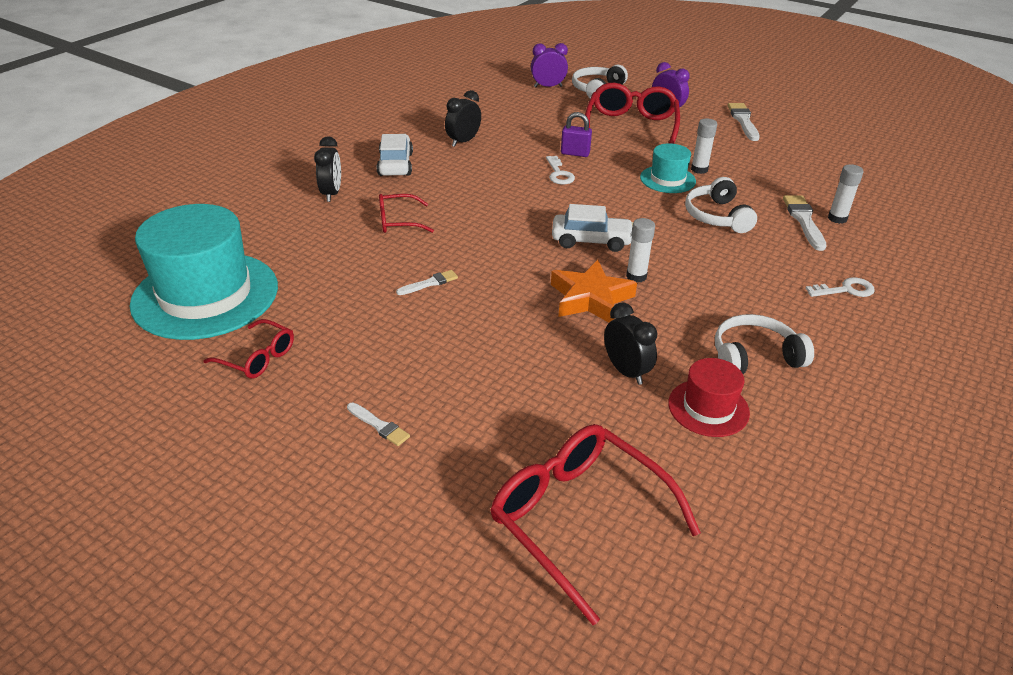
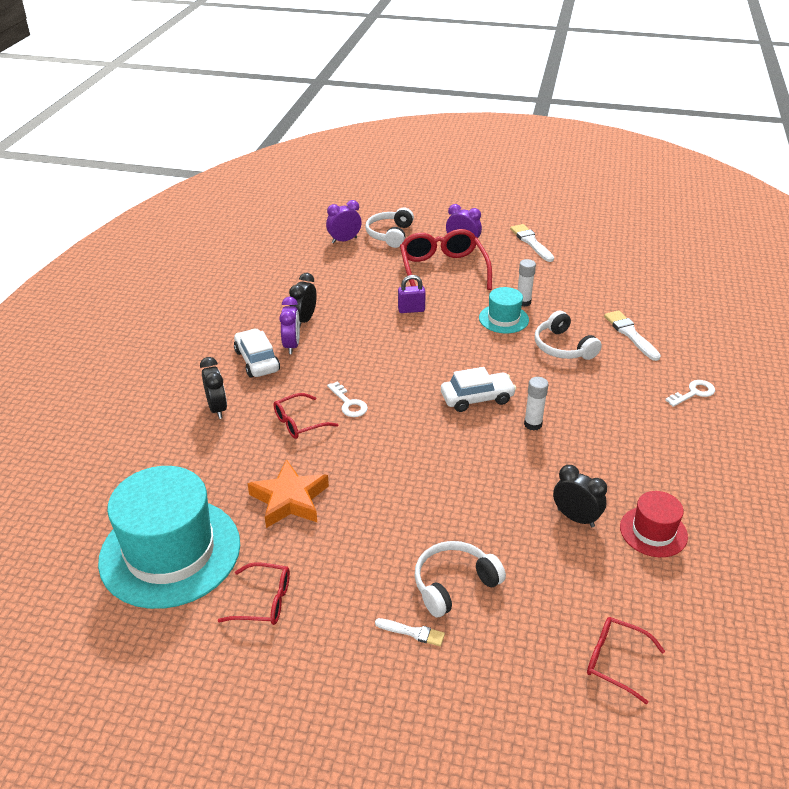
camera: 20 degrees left, 0 degrees up
(430, 283) = (367, 480): white brush -> none
(436, 159) = (292, 345): none -> purple clock
(559, 174) = (410, 335): white key -> white key (349, 403)
(579, 519) = (615, 661): red glasses -> red glasses, size x0.53
(590, 298) = (509, 456): orange star -> orange star (289, 500)
(754, 357) = (661, 475): white headphones -> white headphones (454, 584)
(837, 218) = (653, 325): white glue stick -> none

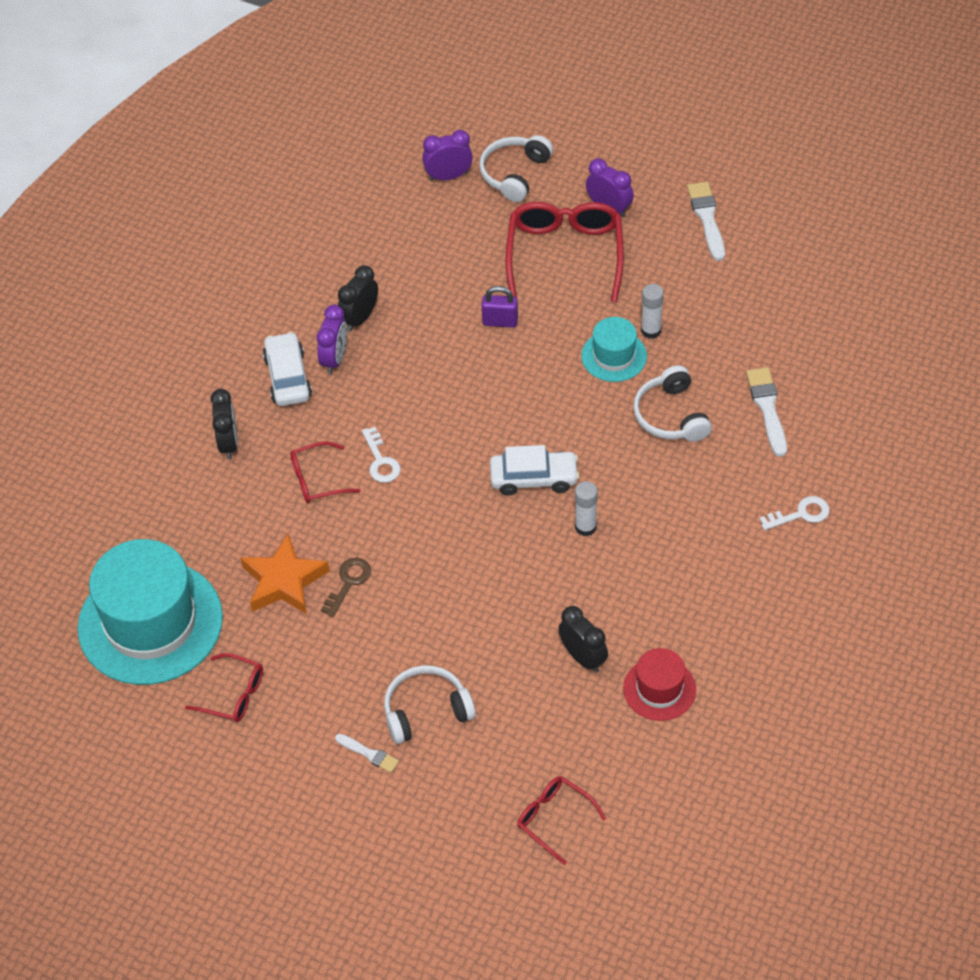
camera: 15 degrees right, 15 degrees up
(348, 492) = (348, 582): none -> brown key

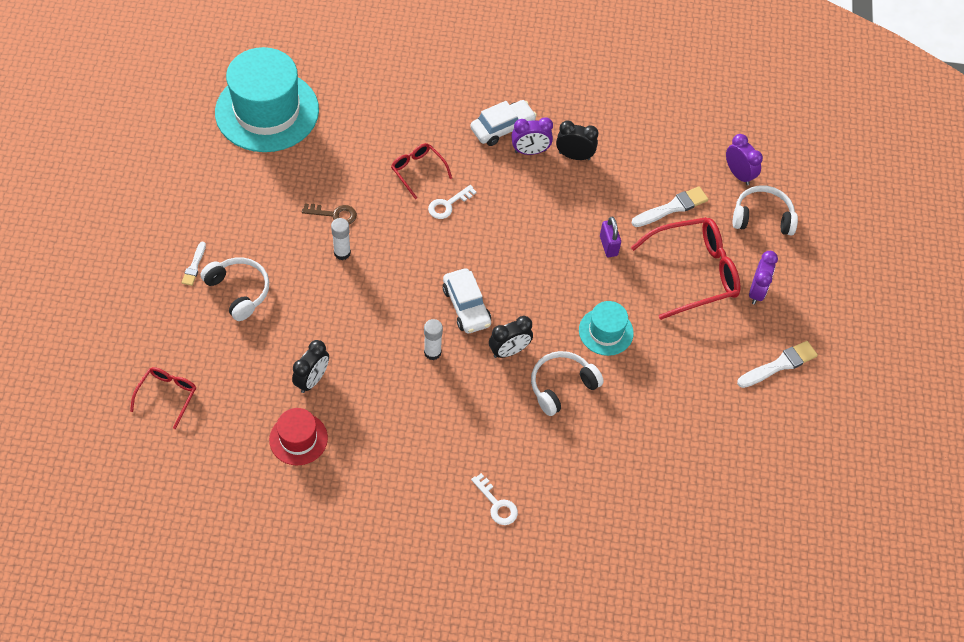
camera: 65 degrees right, 5 degrees up
(228, 443) = (431, 110): black clock -> black clock (509, 351)
(233, 695) = (222, 174): red glasses -> none
(284, 581) = (323, 176): orange star -> none
(651, 331) = (642, 351): white glue stick -> white glue stick (342, 253)
(767, 408) = (596, 455): white brush -> white brush (672, 207)

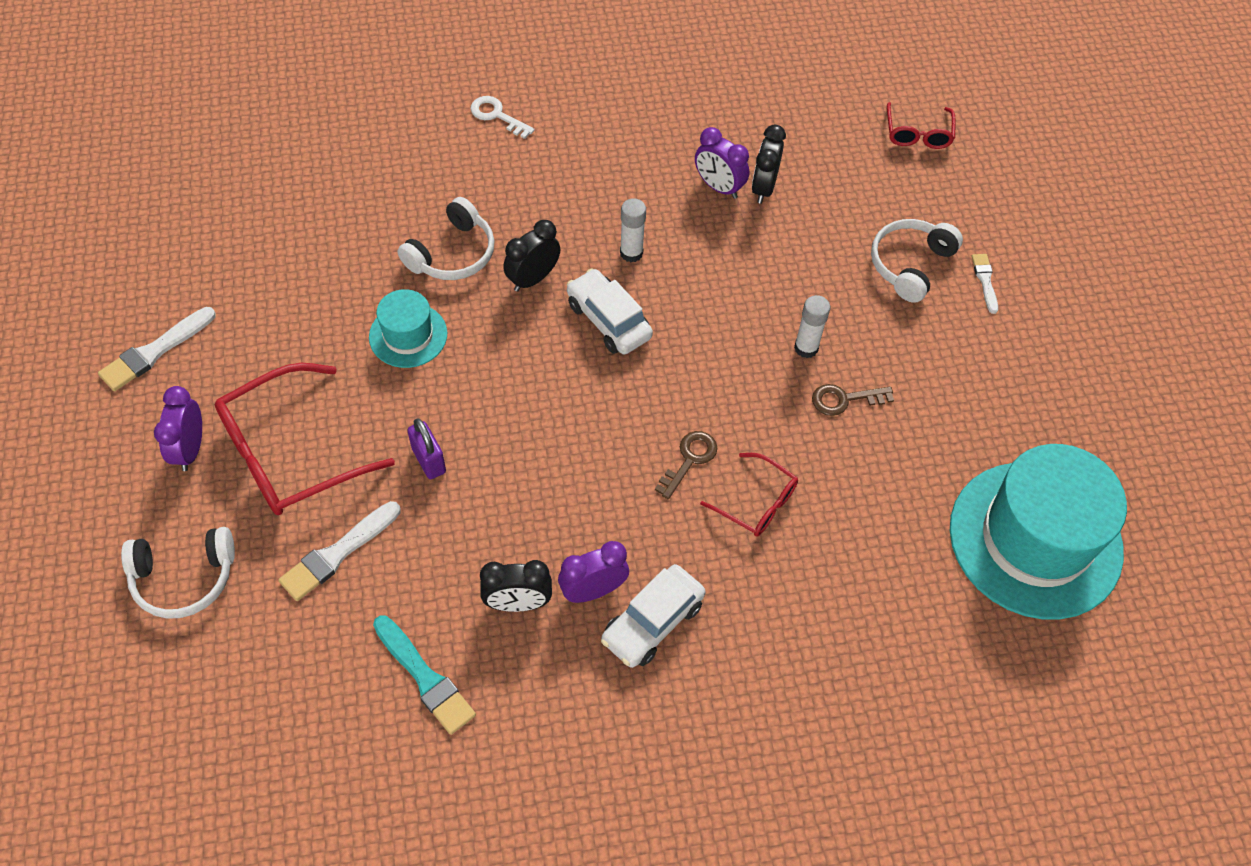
camera: 165 degrees right, 0 degrees up
(239, 291) = (910, 265): white headphones -> white headphones turned 90 degrees clockwise
(298, 439) = (747, 126): red hat -> none
(448, 205) = (689, 460): white key -> brown key
(633, 134) = (425, 678): none -> turquoise brush
(738, 174) = (228, 650): purple clock -> purple clock (718, 187)

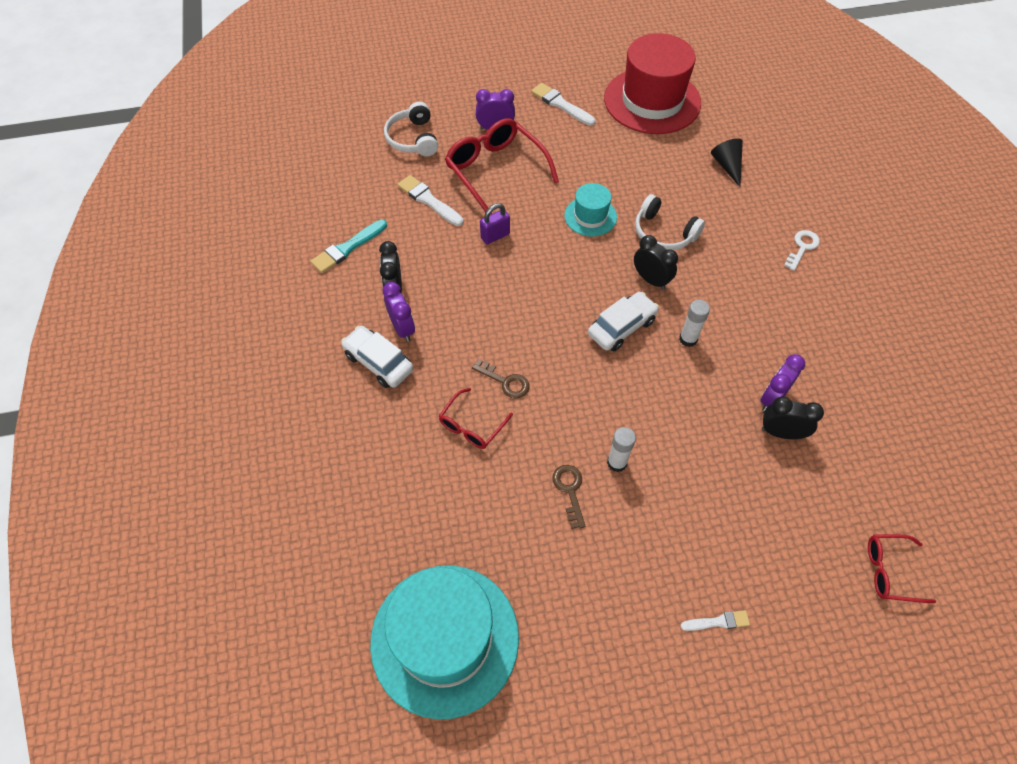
camera: 90 degrees right, 0 degrees up
(180, 231) = (652, 101): none -> red hat
(338, 165) = (727, 166): none -> black cone
(910, 265) = (722, 553): white headphones -> none

